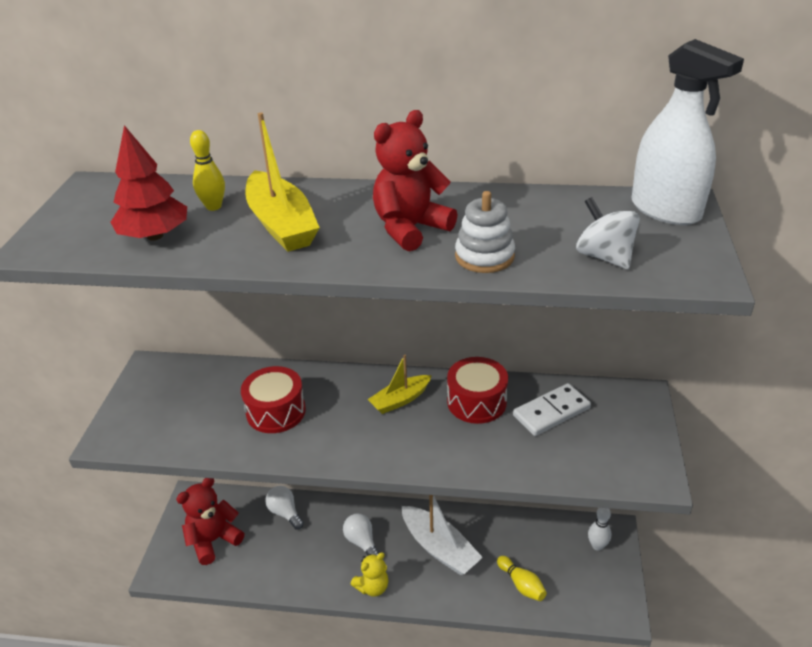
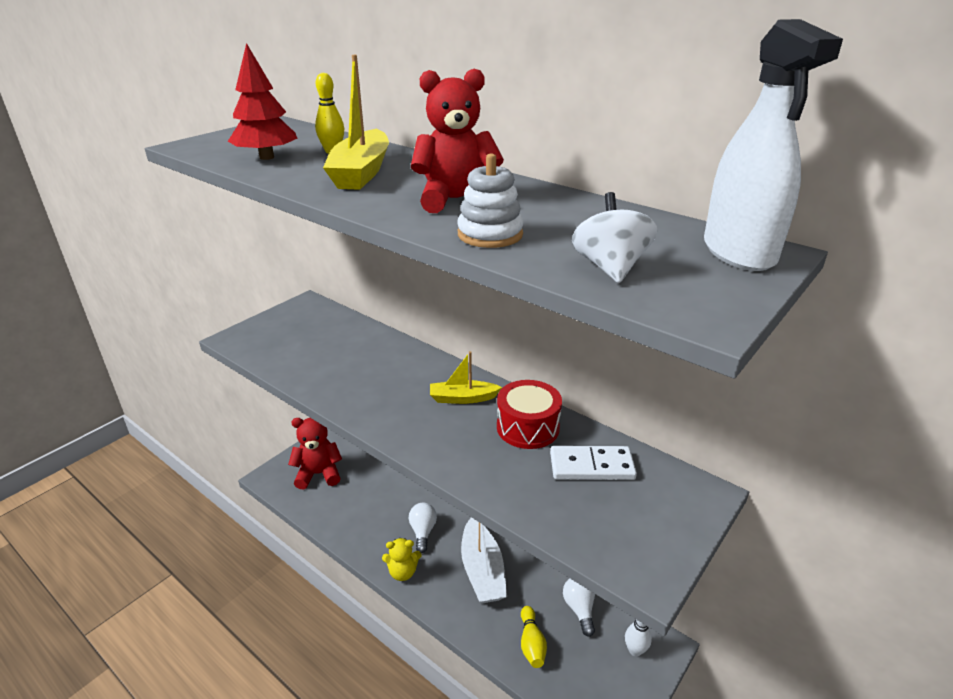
camera: 30 degrees right, 5 degrees down
(276, 411) = (359, 367): red drum -> none
(285, 513) = (383, 479): white light bulb -> white light bulb (579, 609)

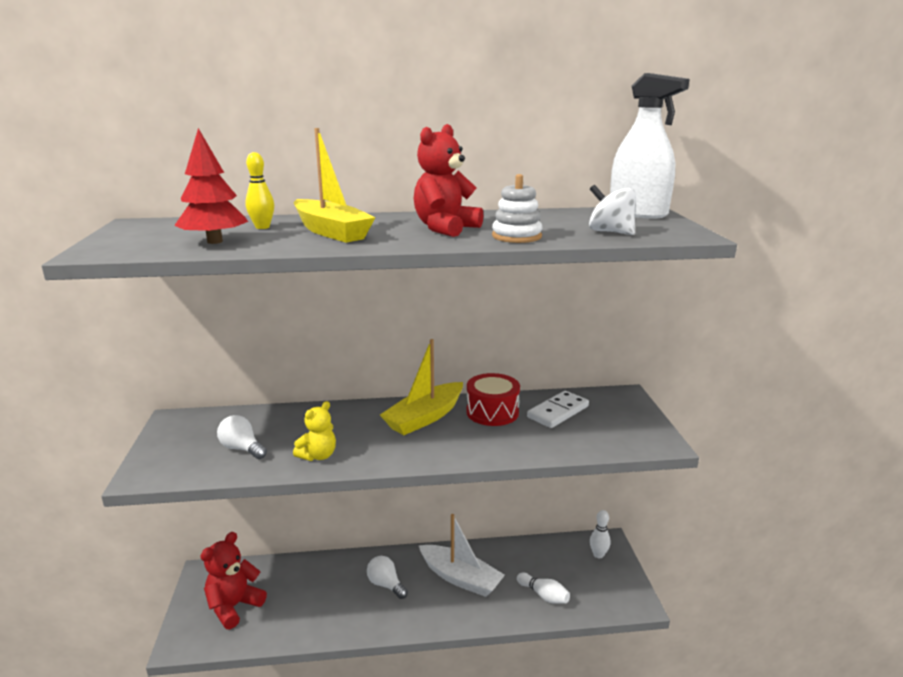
camera: 45 degrees left, 10 degrees down
(402, 572) = (406, 620): yellow teddy bear -> yellow teddy bear (318, 456)
(462, 398) = (424, 417): yellow boat -> yellow boat, size x1.63
(531, 643) = (543, 595): yellow bowling pin -> white bowling pin
(579, 609) = (545, 556): white light bulb -> white light bulb (242, 449)

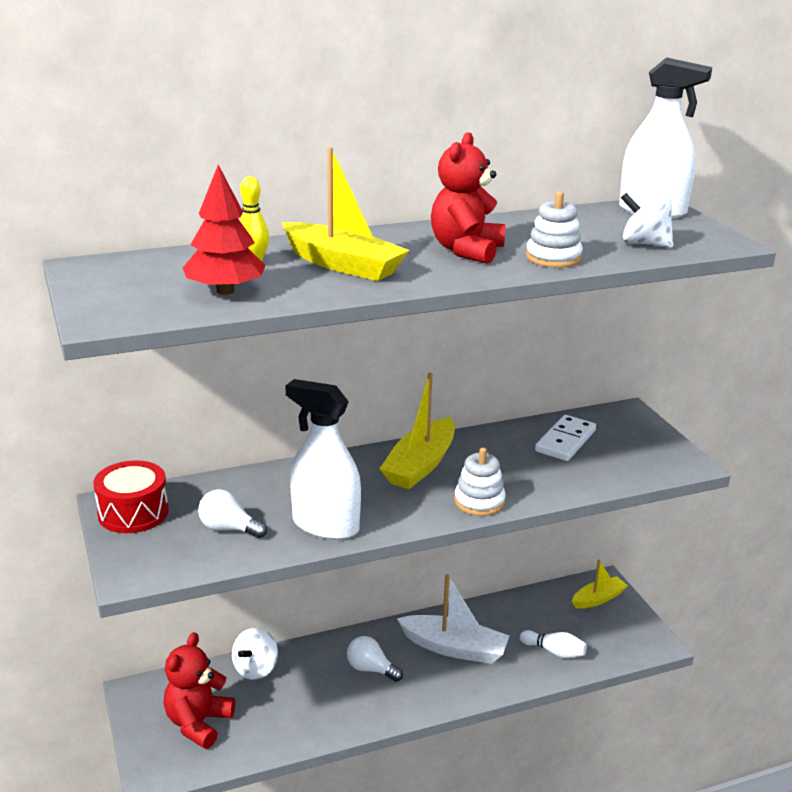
camera: 15 degrees left, 5 degrees up
(298, 569) = (255, 669): none -> white spinning top
(318, 456) = (325, 525): yellow teddy bear -> white spray bottle
(456, 452) = (479, 502): none -> white stacking toy
(492, 412) = (493, 449): red drum -> red drum (133, 513)
(598, 555) = (598, 599): white bowling pin -> yellow boat

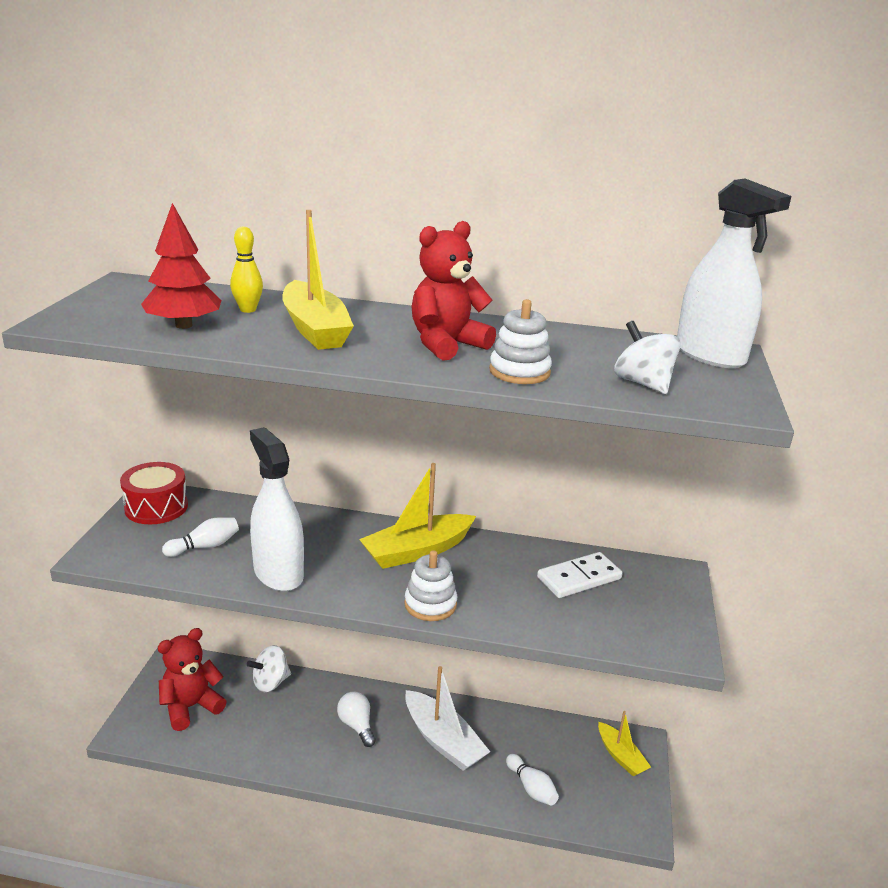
camera: 30 degrees right, 0 degrees up
(228, 529) = (204, 546): white light bulb -> white bowling pin
(598, 599) = (620, 756): yellow boat -> yellow boat turned 60 degrees clockwise

